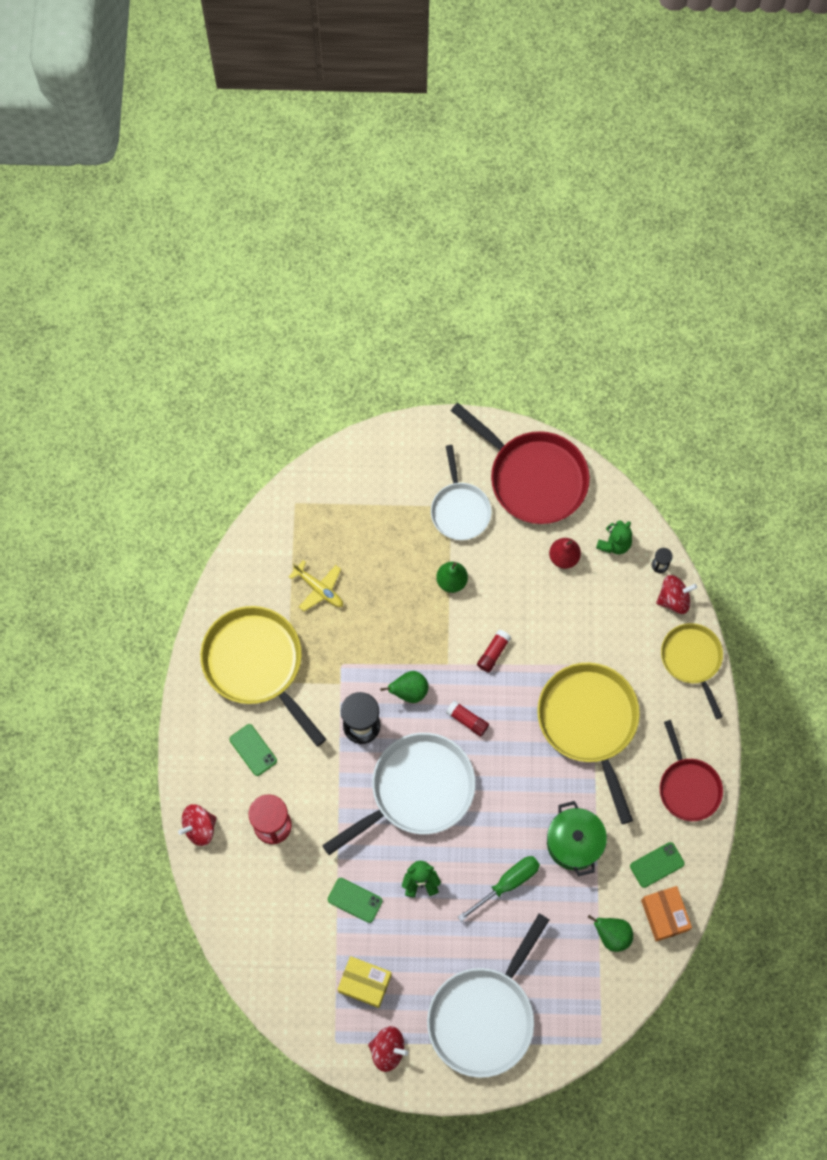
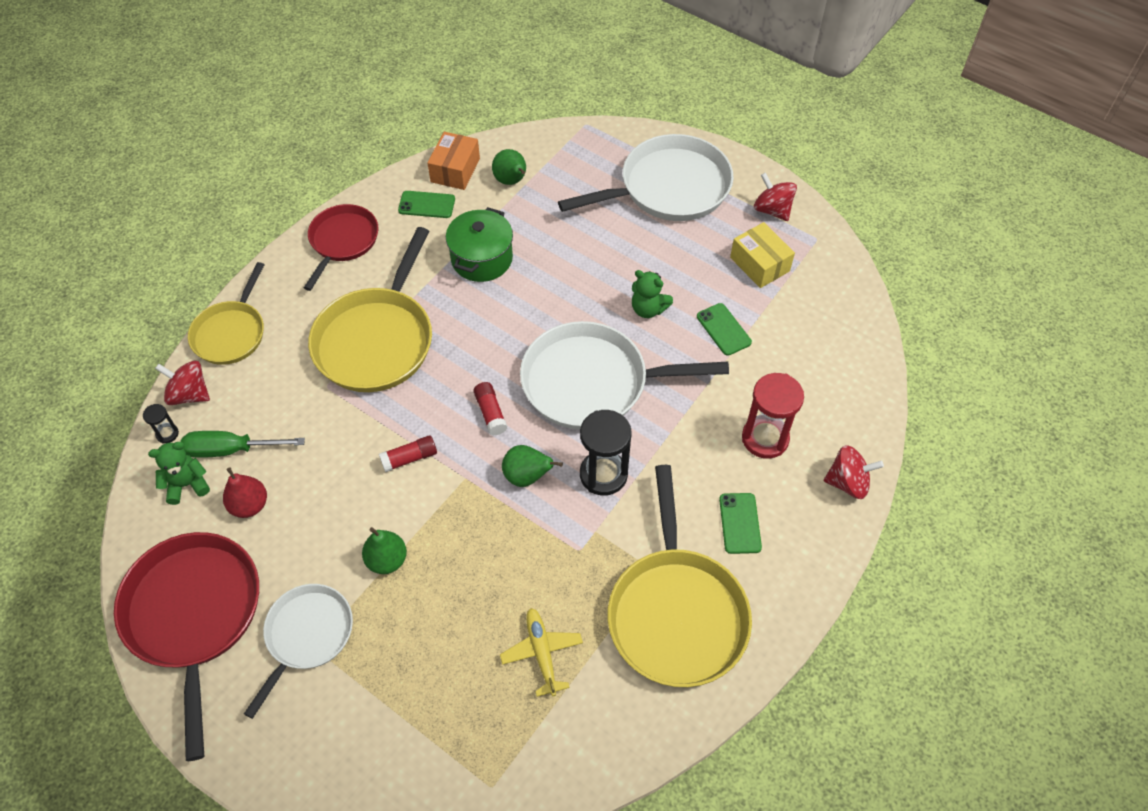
camera: 145 degrees left, 15 degrees down
(507, 883) = (569, 263): green screwdriver -> green screwdriver (231, 450)

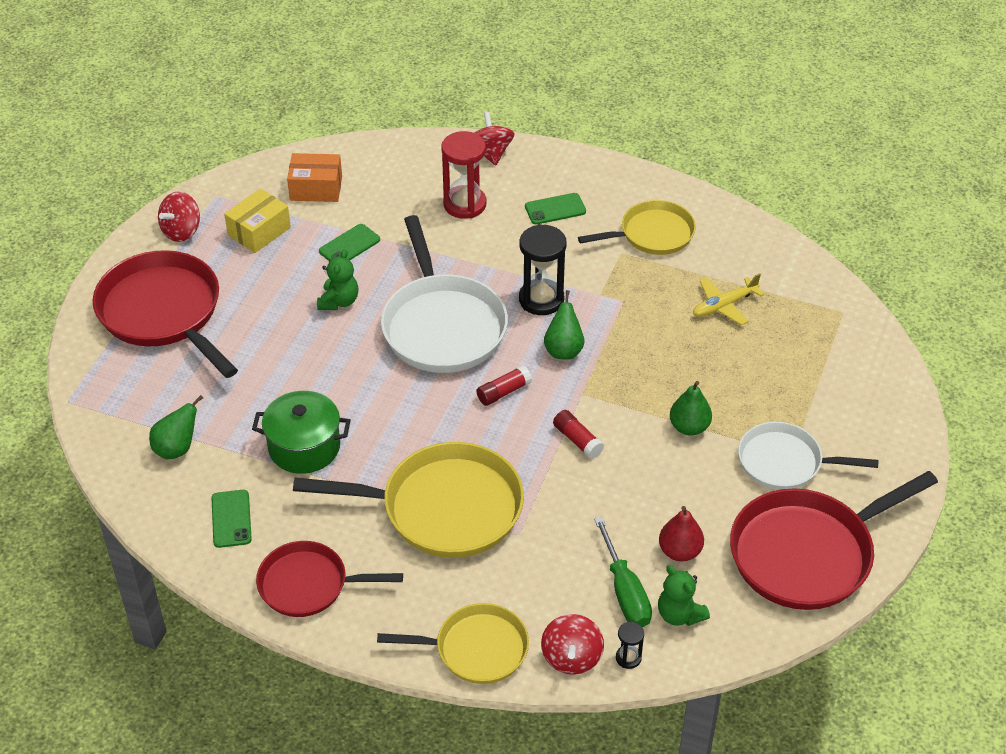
camera: 105 degrees left, 10 degrees down
(455, 170) = (167, 506): orange box -> orange box (316, 188)
(668, 188) = (163, 313): white pan -> red pan
(676, 613) = (652, 234): yellow pan -> yellow pan, size x0.62

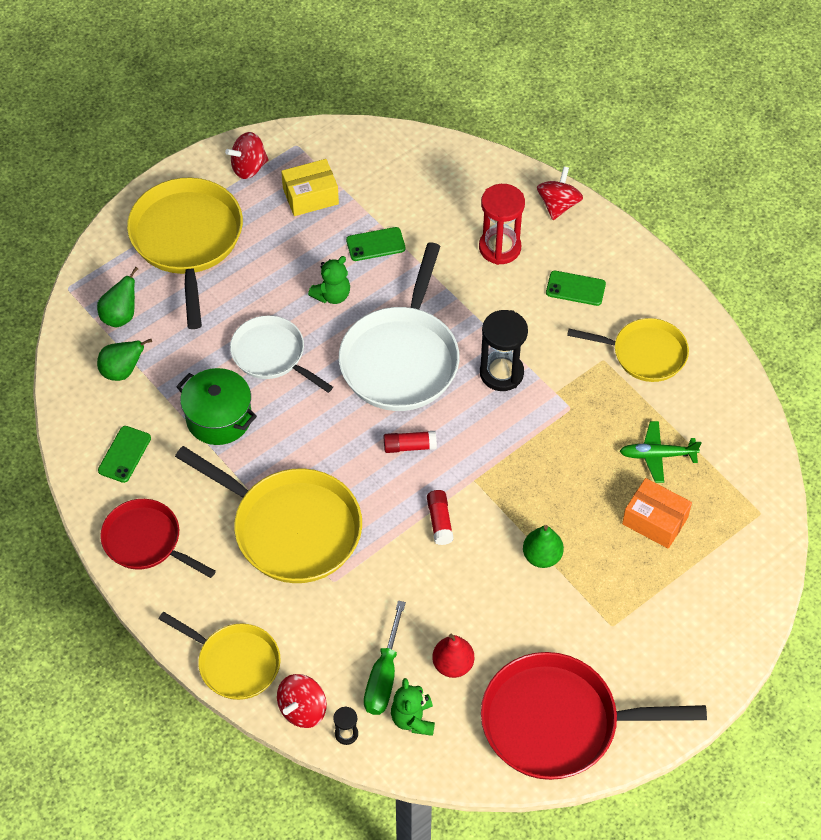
camera: 30 degrees right, 10 degrees up
(163, 313) = (187, 240): red pan -> yellow pan
(316, 188) = (384, 174): orange box -> orange box (655, 521)
(563, 350) = (486, 431): green pear -> green pear (120, 316)
(724, 305) = (657, 455): yellow plane -> green plane
(785, 462) = (600, 630): white pan -> white pan (272, 355)

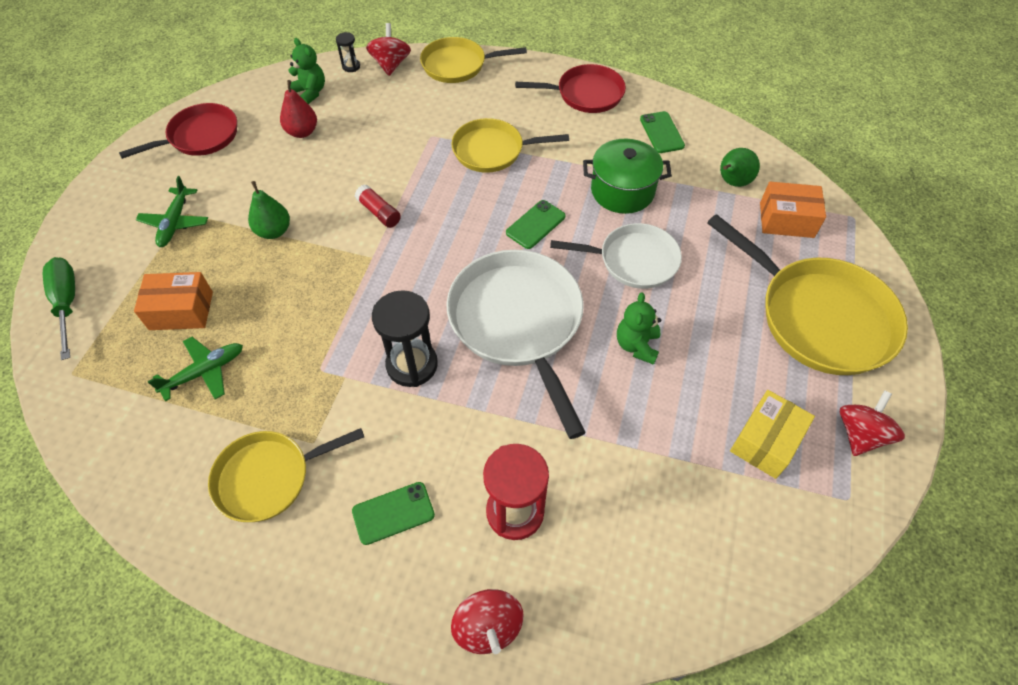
camera: 145 degrees right, 0 degrees up
(120, 316) = (786, 220): green pear -> orange box
(291, 528) = (492, 150): yellow pan -> yellow pan, size x0.62
(375, 244) = (648, 427): green phone -> green phone (535, 225)
(384, 675) = (349, 104): green screwdriver -> green screwdriver (67, 304)
(409, 446) = (448, 253): red glue stick -> none
(557, 722) = (200, 137): red pan -> red pan, size x0.62
(625, 620) = (175, 222): none -> green plane

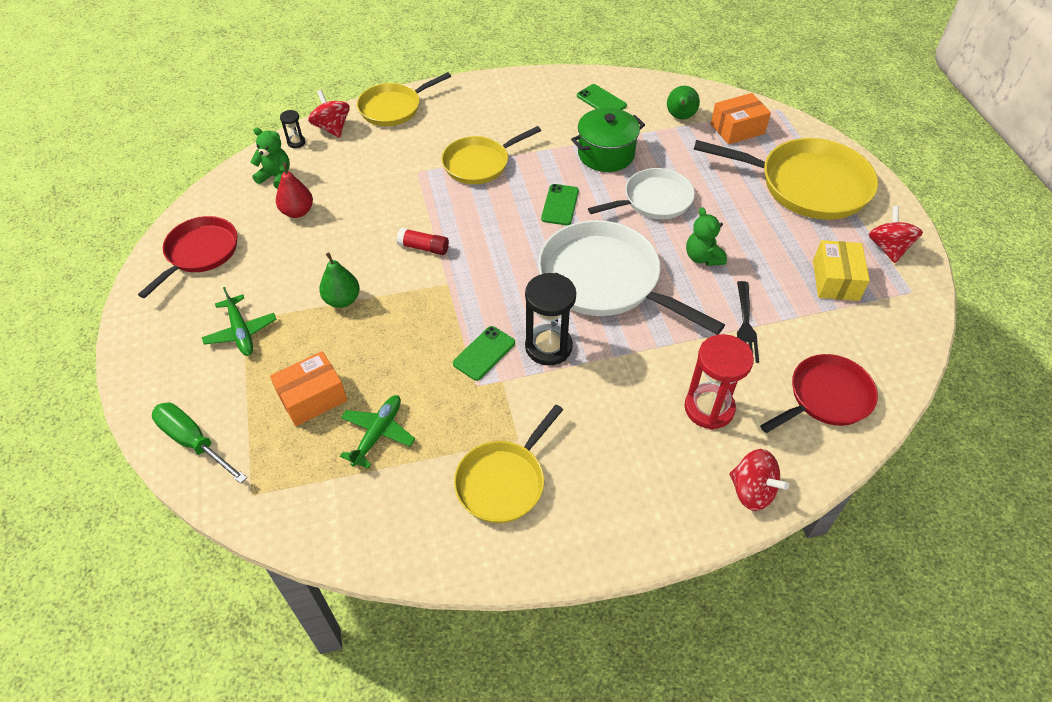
camera: 30 degrees left, 5 degrees down
(393, 513) = (622, 455): green phone -> green phone (484, 353)
(586, 94) = (520, 93): red pan -> red pan (826, 397)
(624, 442) = (745, 326): none -> black fork

